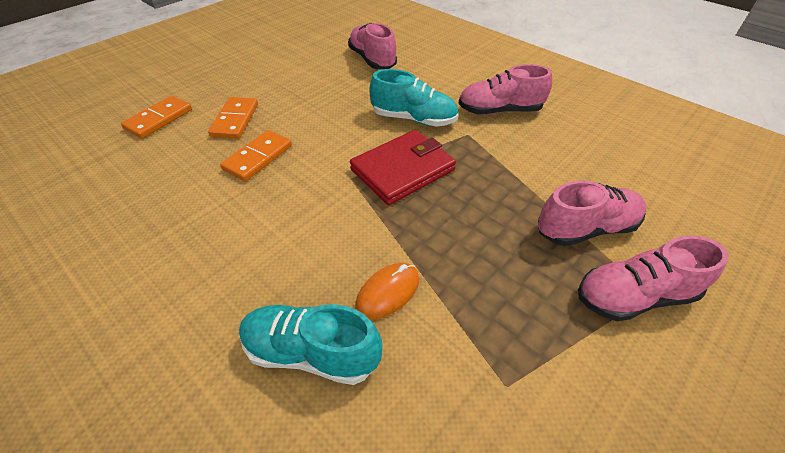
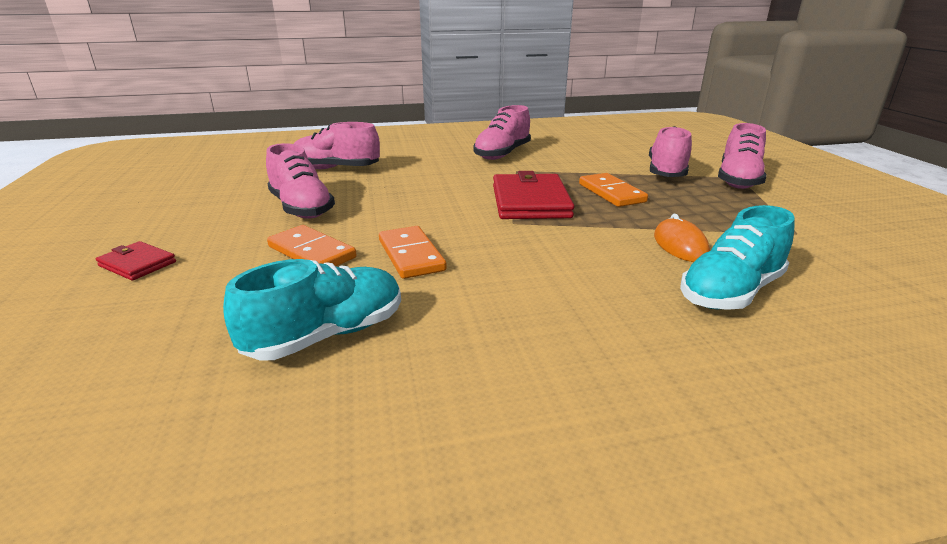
camera: 55 degrees left, 20 degrees down
(159, 119) = (204, 301): orange domino -> orange domino (611, 193)
(185, 78) = (137, 264): none -> red wallet
(294, 83) = (301, 208): none -> pink shoe
(414, 119) = (464, 180): turquoise shoe -> turquoise shoe (327, 335)

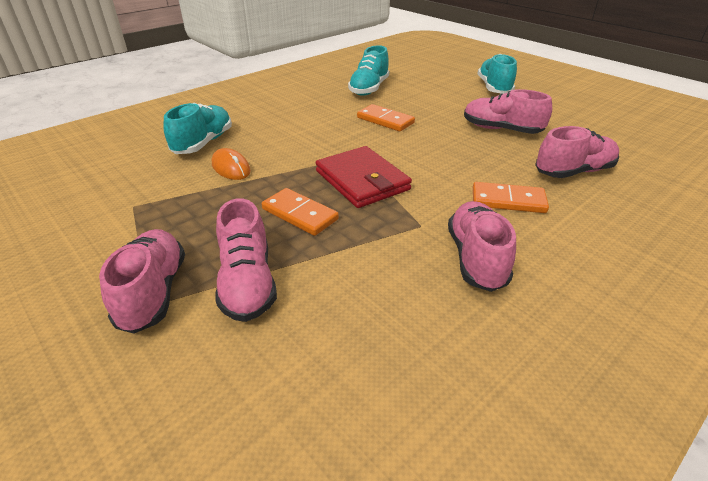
camera: 150 degrees right, 10 degrees up
(137, 264) = (494, 88): red wallet -> turquoise shoe
(311, 252) = (435, 109): orange domino -> orange domino (508, 200)

